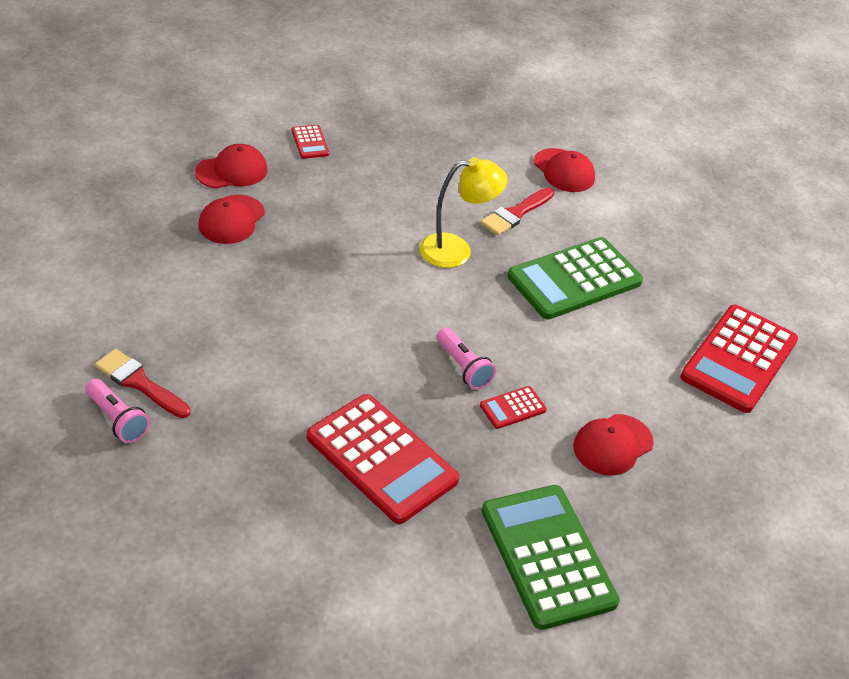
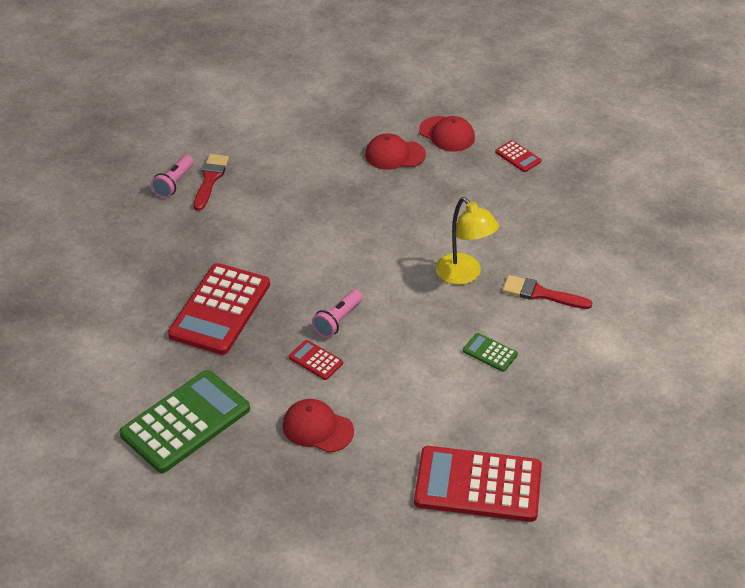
camera: 70 degrees right, 0 degrees up
(310, 142) = (518, 157): red calculator -> red calculator turned 90 degrees counterclockwise
(564, 171) = (628, 305): red cap -> none
(574, 279) = (490, 353): green calculator -> green calculator, size x0.44

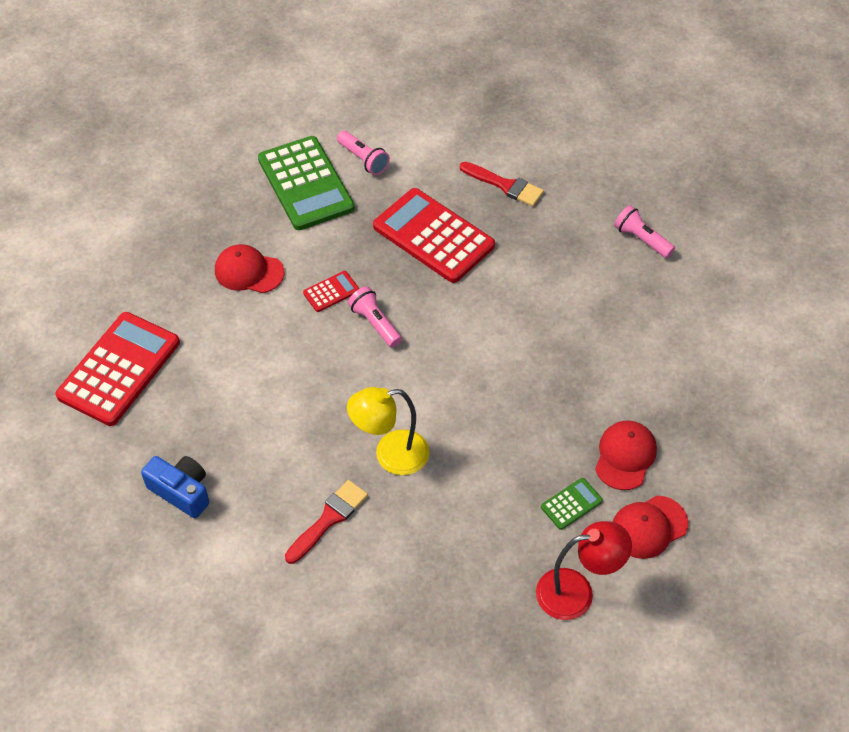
camera: 110 degrees right, 10 degrees up
(136, 387) = (363, 159): none -> pink flashlight
(210, 179) = (638, 271): red brush -> red brush (505, 185)
(317, 428) = (249, 271): red cap -> red cap turned 120 degrees counterclockwise
(490, 353) = (269, 438): green calculator -> green calculator (571, 504)
(518, 157) = (577, 592): red calculator -> red lamp
(572, 391) = (181, 491): none -> blue camera

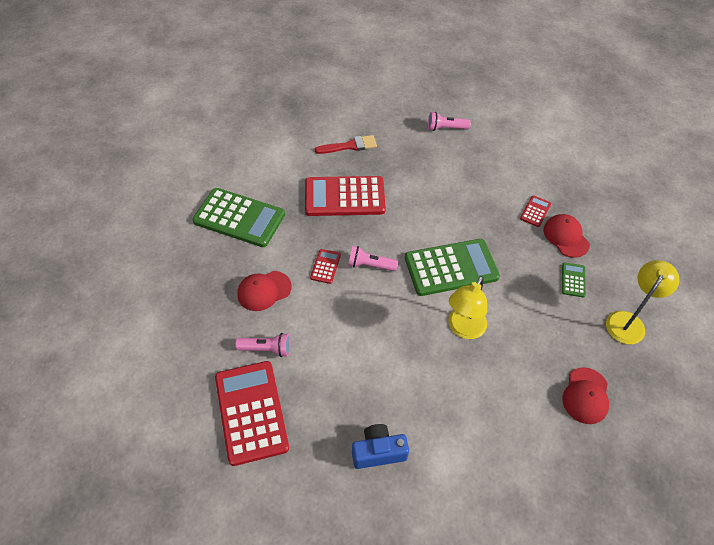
camera: 45 degrees left, 0 degrees up
(329, 519) = (475, 392): red brush -> none
(363, 159) = (257, 182): pink flashlight -> pink flashlight (266, 349)
(454, 389) = (451, 268): none -> green calculator
(577, 592) = (628, 321): red lamp -> yellow lamp
(626, 404) = (535, 211): none -> red calculator
(648, 527) = (616, 262): red cap -> red cap (585, 396)

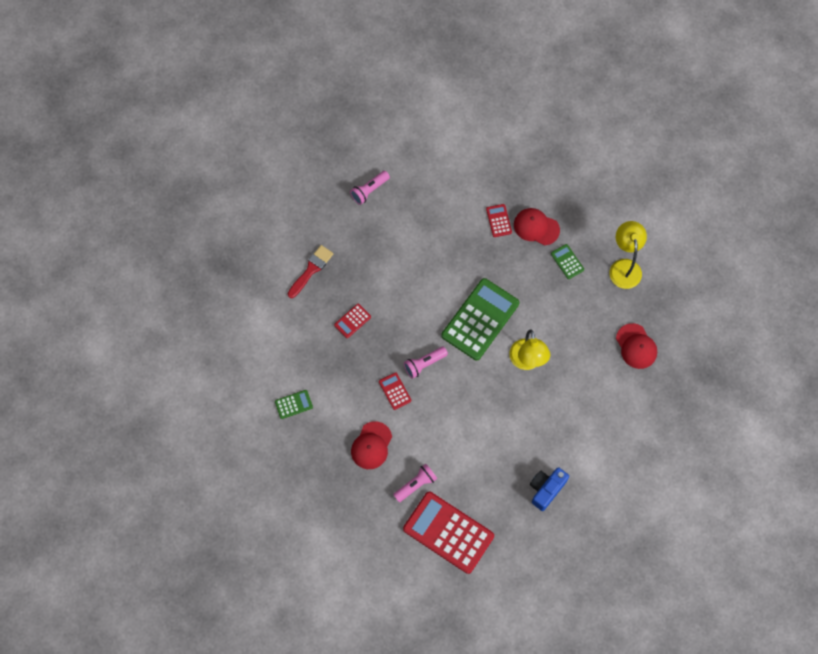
camera: 40 degrees left, 15 degrees up
(239, 218) = (293, 404): green calculator -> green calculator, size x0.44
(344, 197) = (352, 321): red calculator -> red calculator, size x0.44

